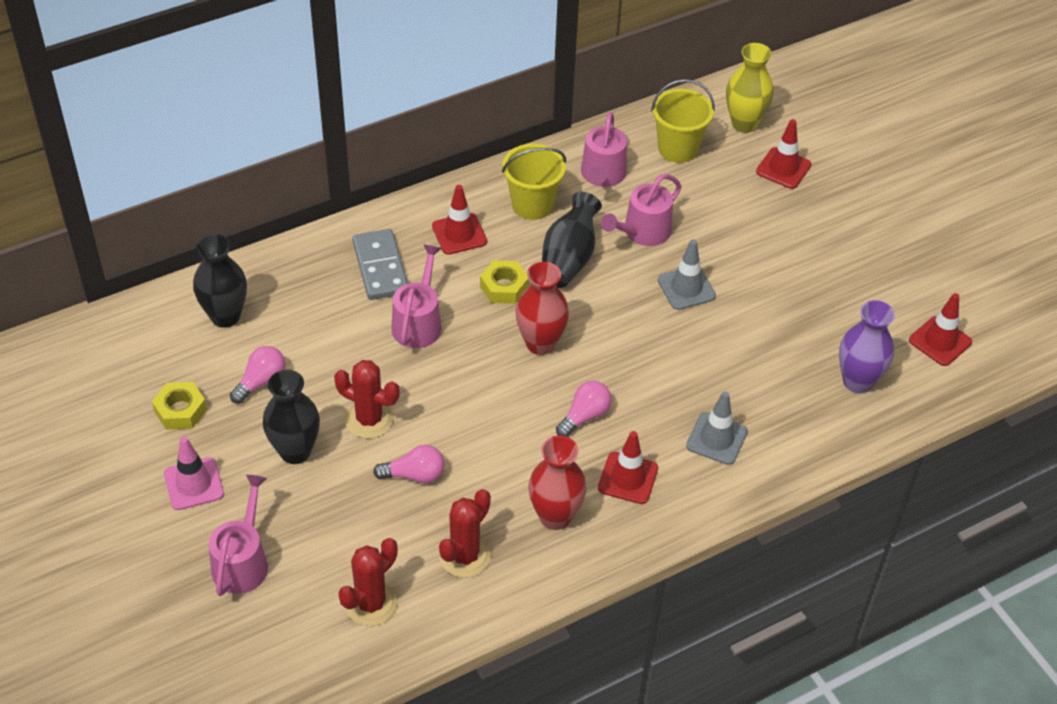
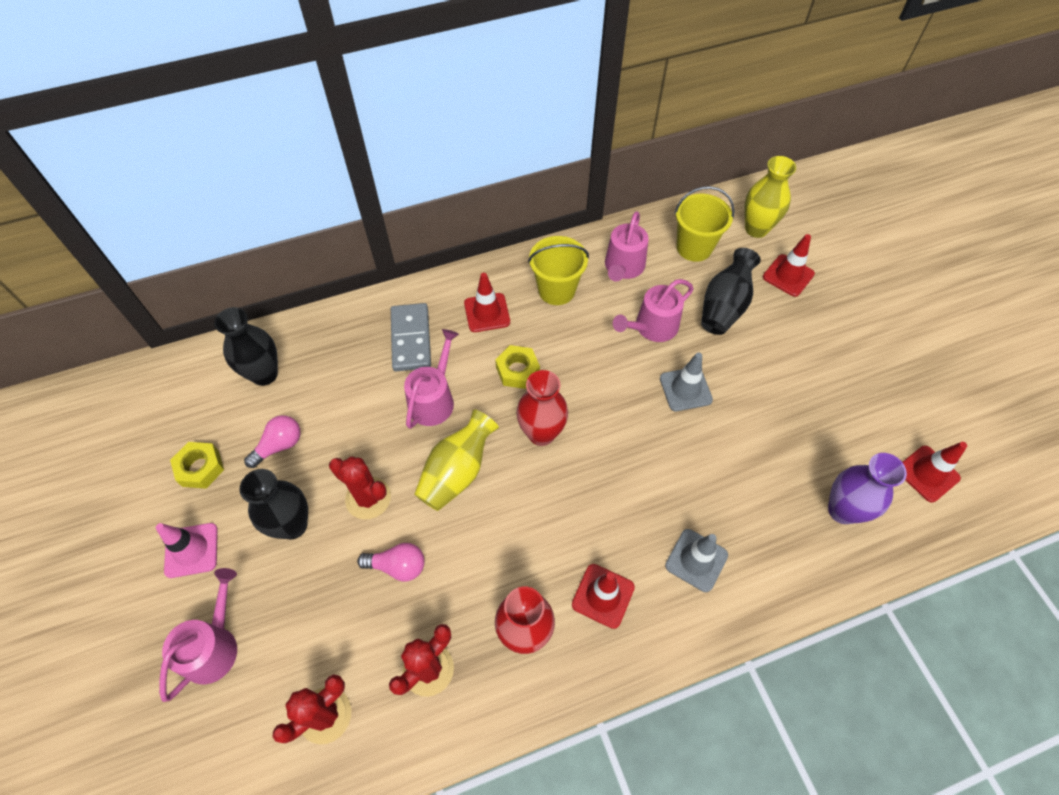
camera: 10 degrees right, 10 degrees up
(458, 387) = (457, 472): none -> yellow vase
(569, 259) = (581, 347): black vase -> black vase (724, 306)
(584, 416) = (571, 518): pink light bulb -> none

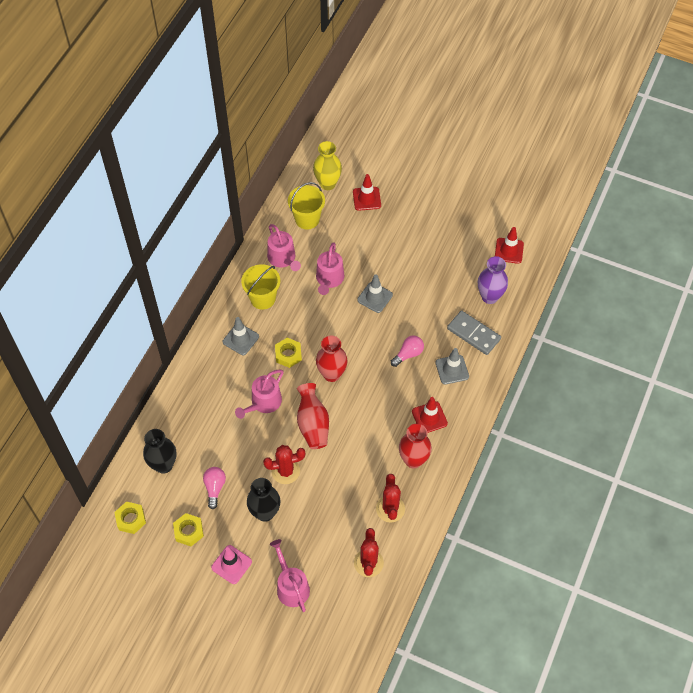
camera: 45 degrees left, 0 degrees up
(170, 401) = (131, 519): none -> yellow nut
(398, 566) = (332, 485): pink light bulb -> pink light bulb (408, 354)
(411, 339) = (218, 384): grey domino -> grey domino (473, 334)
(433, 399) = (263, 403): pink watering can -> pink watering can turned 120 degrees counterclockwise
(457, 472) = (313, 424): yellow vase -> red vase
(487, 313) = (240, 339): red traffic cone -> grey traffic cone
(724, 306) = (352, 240): black vase -> none

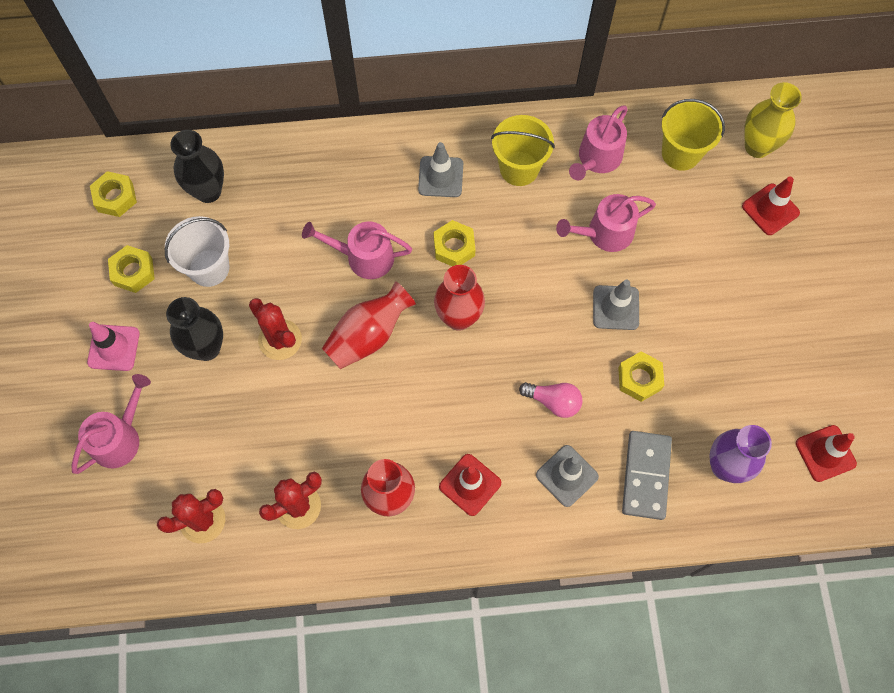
camera: 60 degrees right, 10 degrees up
(214, 488) = (209, 268): pink light bulb -> white bucket
(420, 308) = (639, 379): none -> yellow nut

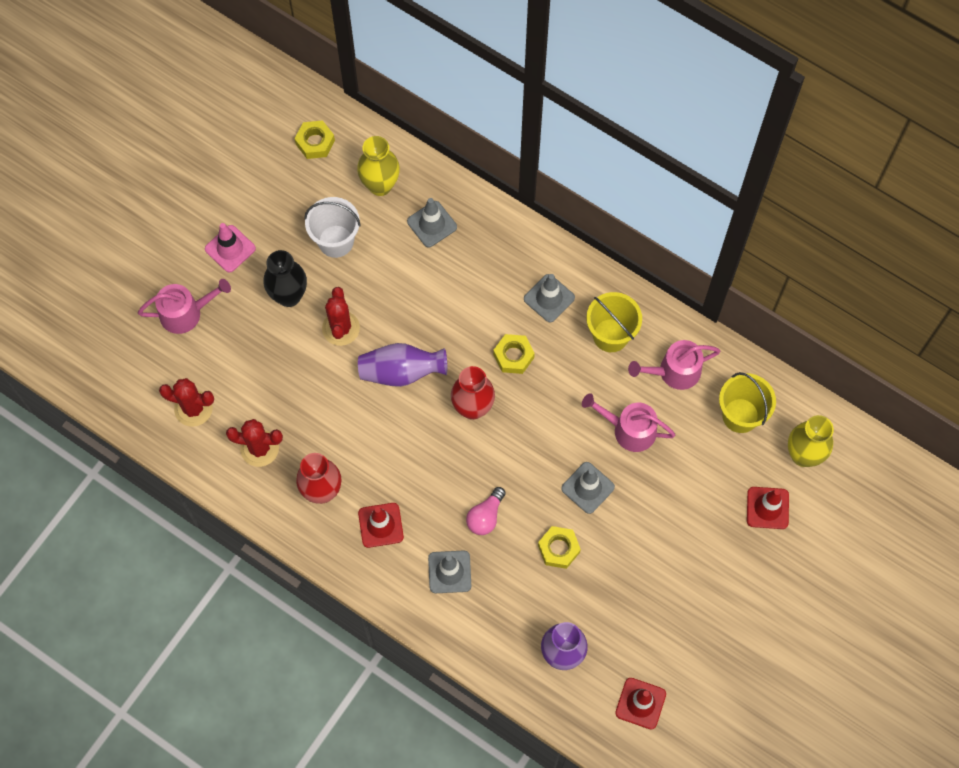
camera: 40 degrees right, 0 degrees up
(133, 272) = (284, 205): yellow nut -> none
(208, 191) = (380, 185): black vase -> yellow vase
(284, 190) = (432, 224): none -> grey traffic cone
(364, 257) = (445, 315): pink watering can -> none
(368, 335) = (401, 372): red vase -> purple vase
(553, 401) = (485, 516): pink light bulb -> pink light bulb turned 60 degrees clockwise
(646, 476) = (502, 616): grey domino -> none

